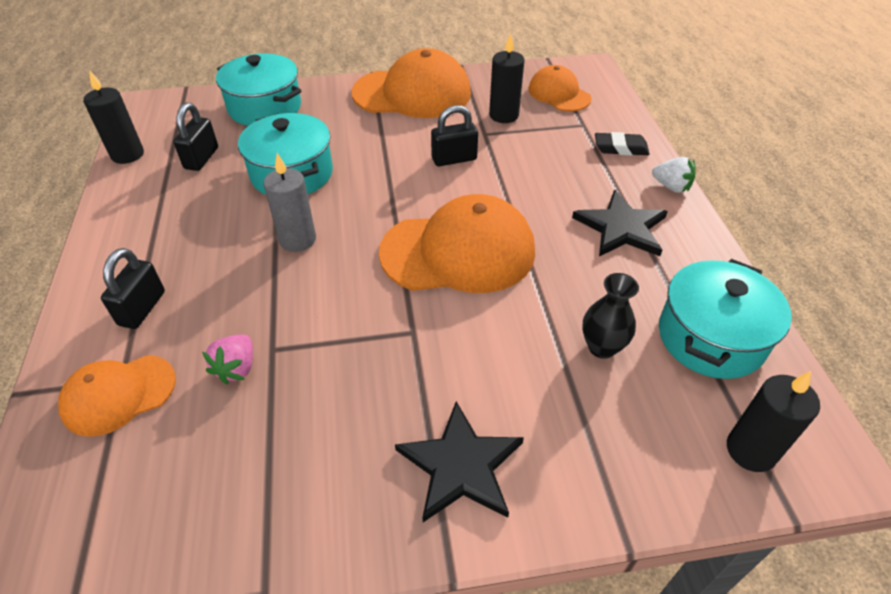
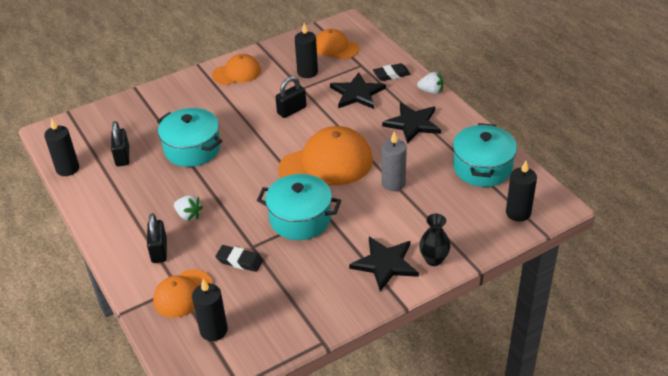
camera: 20 degrees left, 5 degrees down
(111, 485) = (213, 330): none -> black candle
(220, 266) = (188, 215): none -> white strawberry
(237, 368) = (239, 261): pink strawberry -> black eraser
(265, 107) = (139, 110): turquoise pot -> turquoise pot (300, 219)
(297, 239) = (225, 186): grey candle -> grey candle (393, 183)
(412, 93) = (237, 73): orange cap -> orange cap, size x0.58
(558, 161) = (357, 93): none -> black star
(602, 347) = (429, 189): black vase -> black vase (433, 259)

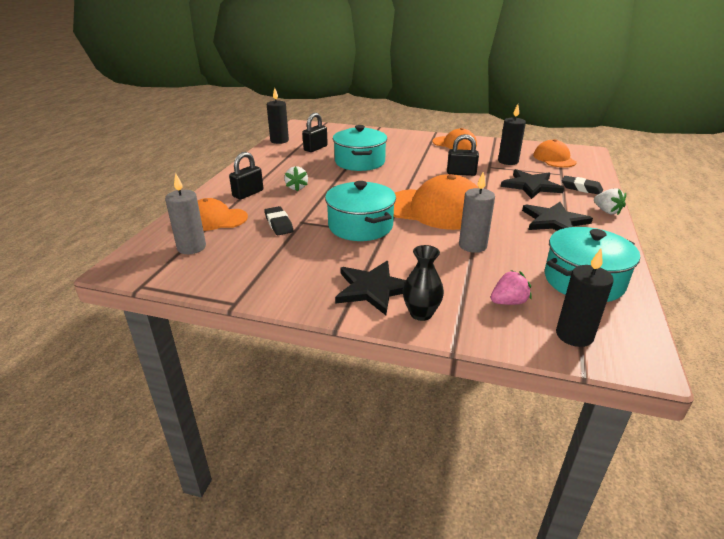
camera: 45 degrees right, 10 degrees down
(213, 330) = (191, 247): black candle -> grey candle
(465, 214) = (508, 302): none -> pink strawberry

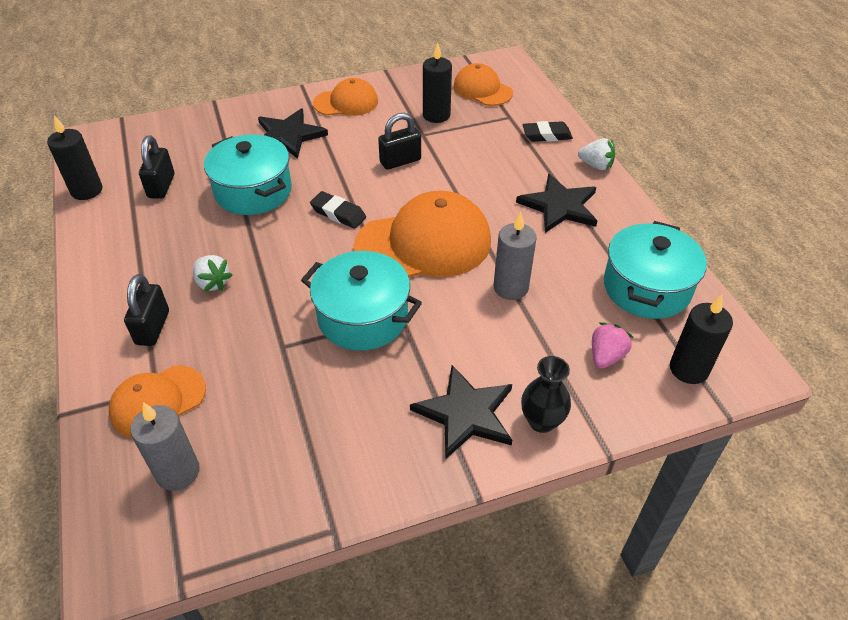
camera: 35 degrees left, 15 degrees up
(279, 224) = (256, 366): black eraser -> black eraser (338, 213)
(531, 186) = (494, 152): black star -> black star (288, 135)

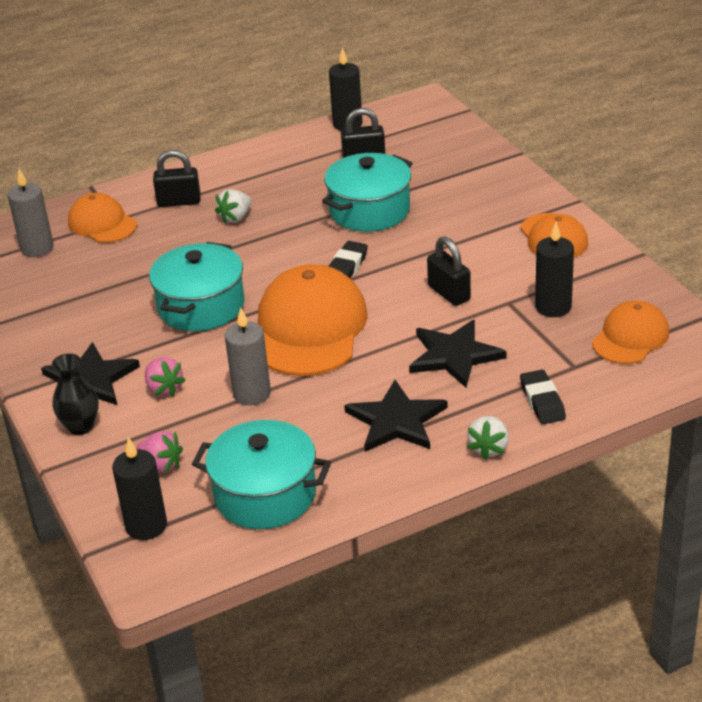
camera: 85 degrees right, 10 degrees down
(288, 135) = (472, 212): black star -> black star (454, 355)
(424, 243) = (310, 328): orange cap -> orange cap turned 150 degrees counterclockwise
(491, 351) = (164, 388): none -> pink strawberry

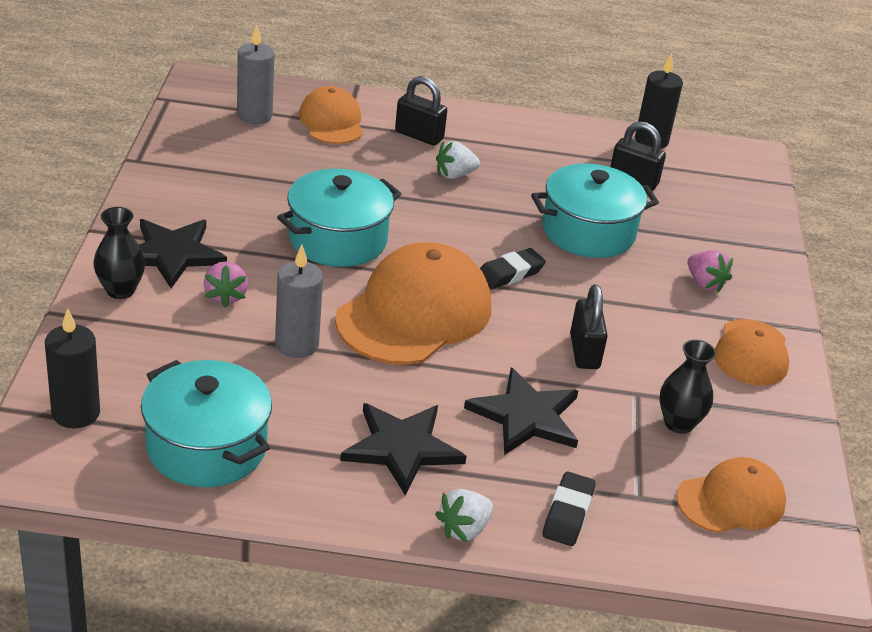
camera: 25 degrees right, 0 degrees up
(161, 465) = (148, 365): pink strawberry -> pink strawberry (705, 283)
(553, 307) = (678, 423): black candle -> black vase

